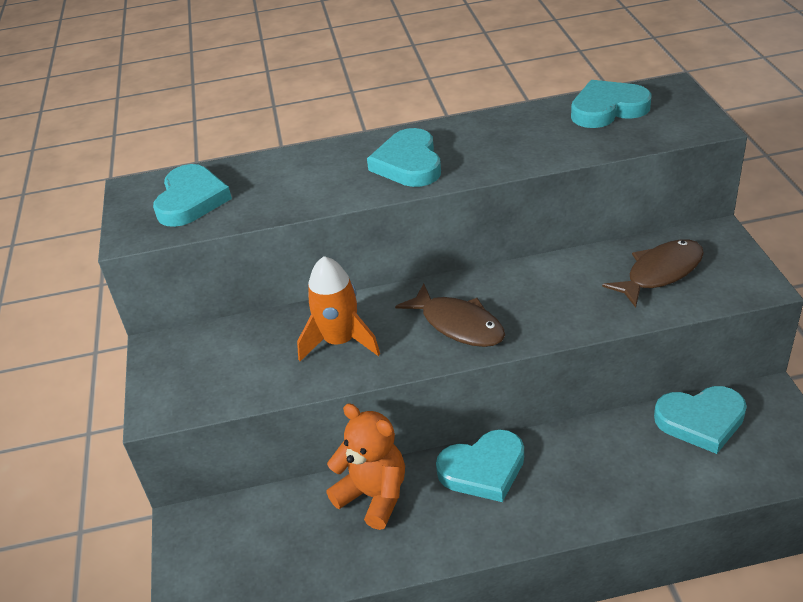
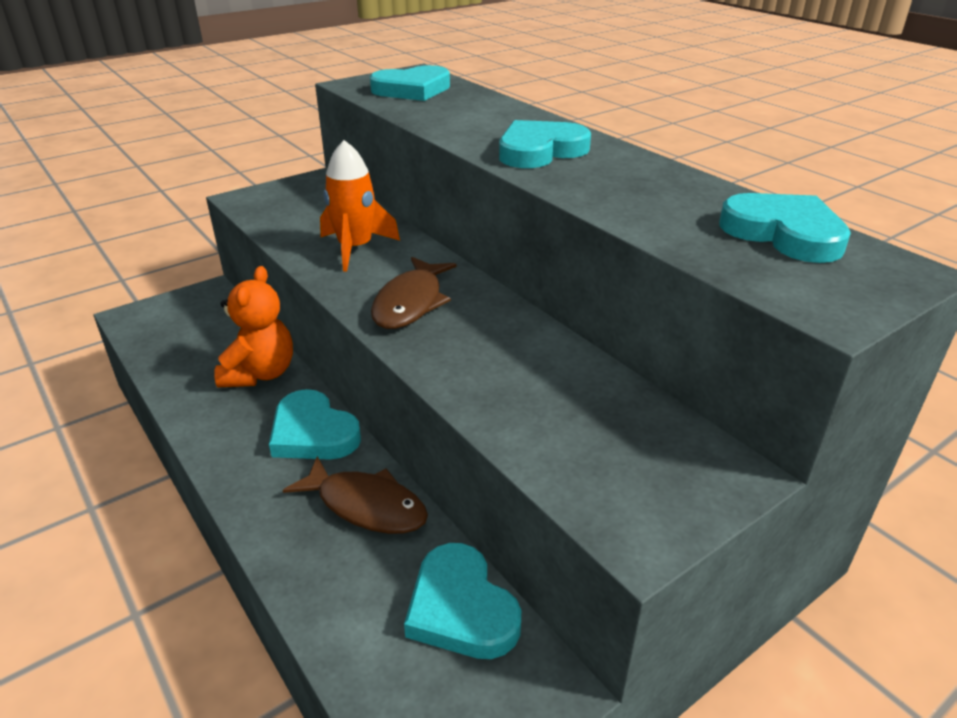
camera: 60 degrees right, 5 degrees down
(660, 273) = (598, 430): brown fish -> brown fish (366, 506)

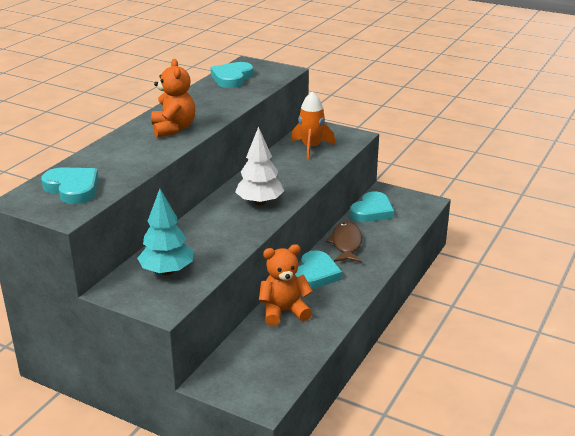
camera: 115 degrees left, 5 degrees down
(311, 209) = (167, 271): none -> turquoise tree
(355, 248) = (213, 236): orange rocket -> orange rocket (311, 148)
(410, 303) = (260, 202): brown fish -> white tree
(540, 151) = (173, 129): turquoise heart -> orange teddy bear

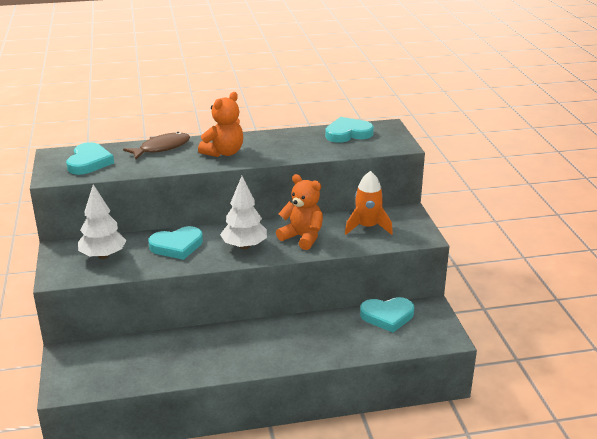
camera: 50 degrees right, 0 degrees up
(167, 271) = (103, 256): turquoise tree -> white tree
(284, 312) = (183, 343): orange teddy bear -> orange teddy bear (302, 237)
(315, 274) = (252, 333): turquoise heart -> turquoise heart (177, 246)
(346, 244) = (316, 327): brown fish -> brown fish (162, 148)

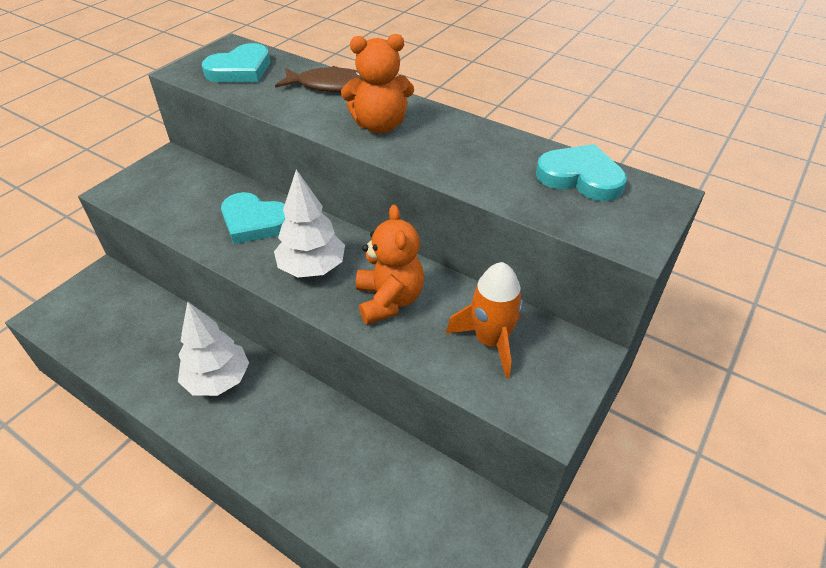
camera: 45 degrees right, 15 degrees up
(103, 256) = (182, 191): white tree -> white tree (218, 380)
(387, 316) = (427, 486): turquoise heart -> none

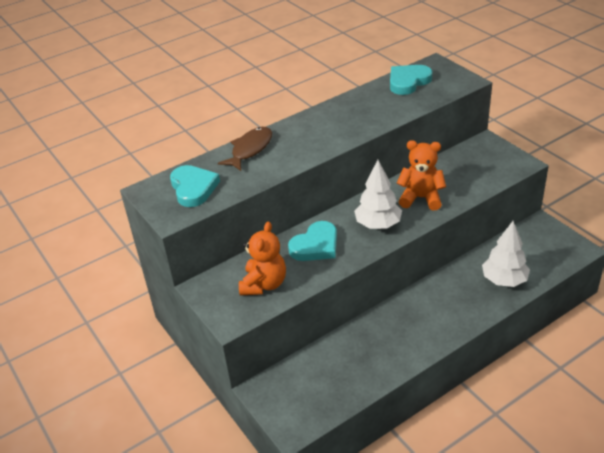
camera: 65 degrees left, 5 degrees down
(218, 380) = (405, 325): white tree -> white tree (504, 280)
(380, 125) = (316, 136): orange teddy bear -> orange teddy bear (264, 284)
(490, 341) = (466, 169): orange rocket -> none

